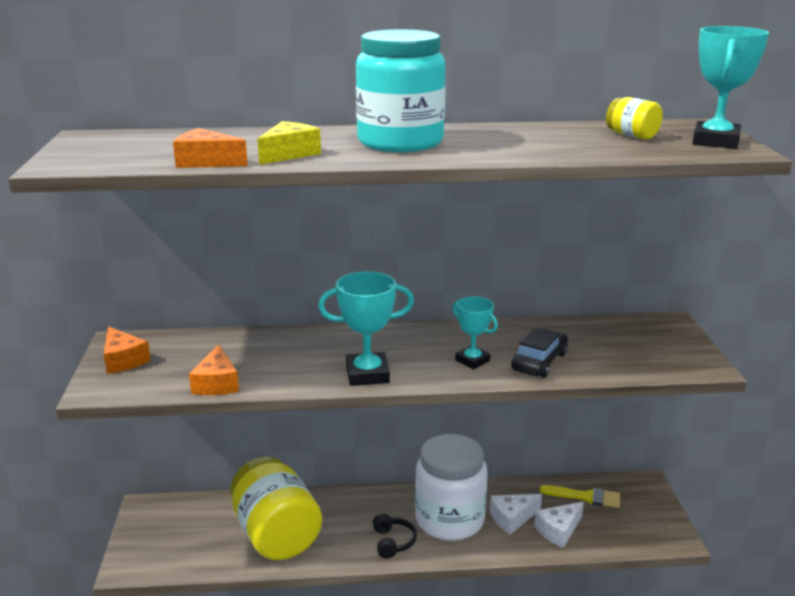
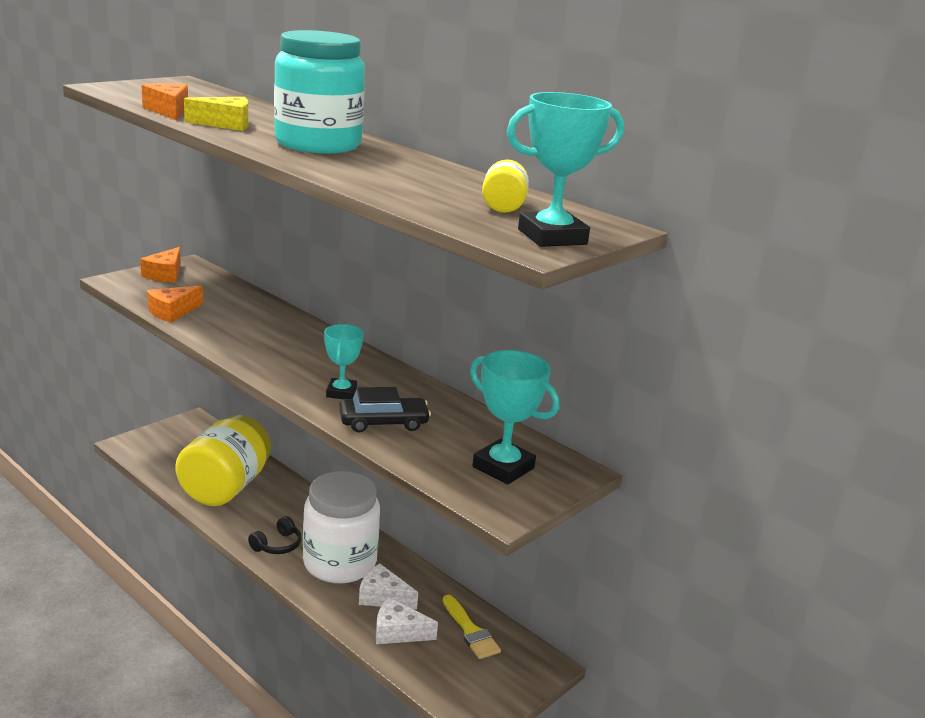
camera: 45 degrees right, 0 degrees up
(367, 374) = (257, 358): turquoise trophy -> turquoise trophy (503, 467)

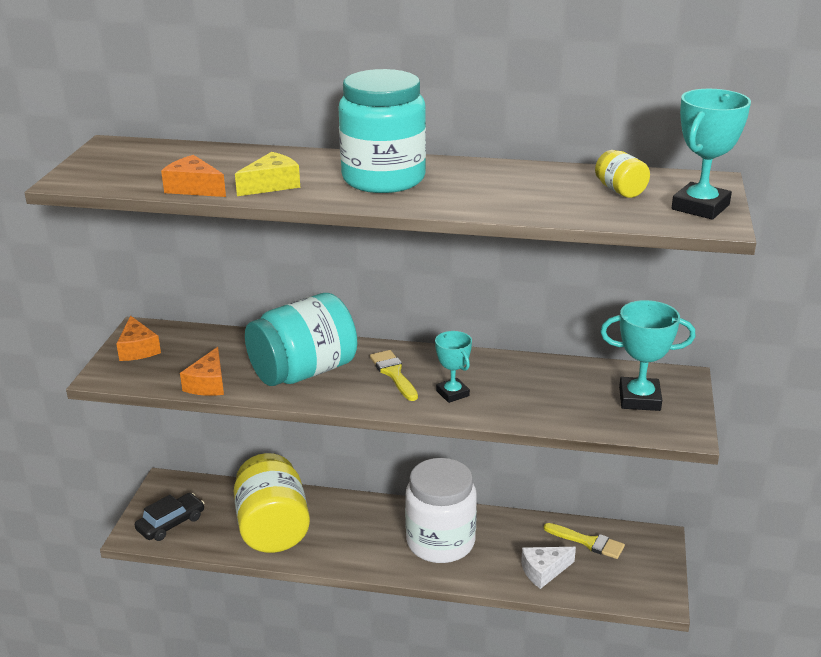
camera: 30 degrees left, 5 degrees up
(252, 332) = (303, 372): none -> turquoise jar
(277, 545) = (377, 554): black headphones -> none
(318, 360) = (393, 373): none -> yellow brush
(383, 422) = (517, 403): black car -> black car (171, 523)
(383, 597) = (502, 551): white cheese -> none

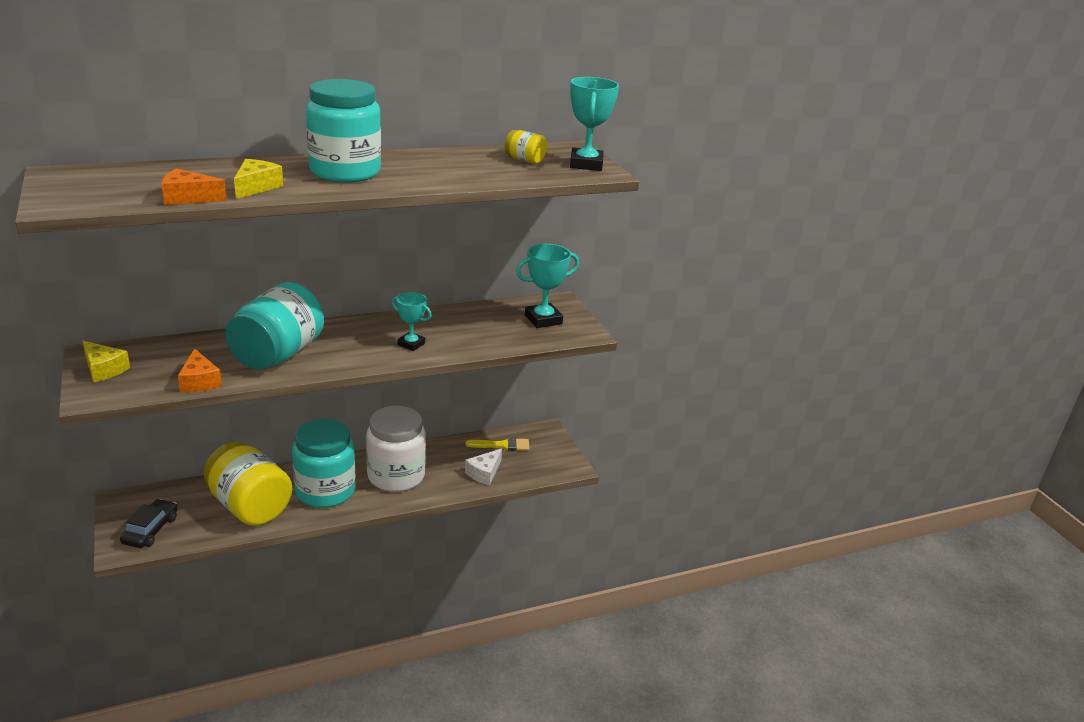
camera: 35 degrees left, 0 degrees up
(138, 349) = (104, 369): orange cheese -> yellow cheese
(355, 535) = (325, 491): none -> turquoise jar
(393, 373) = (353, 340): yellow brush -> none

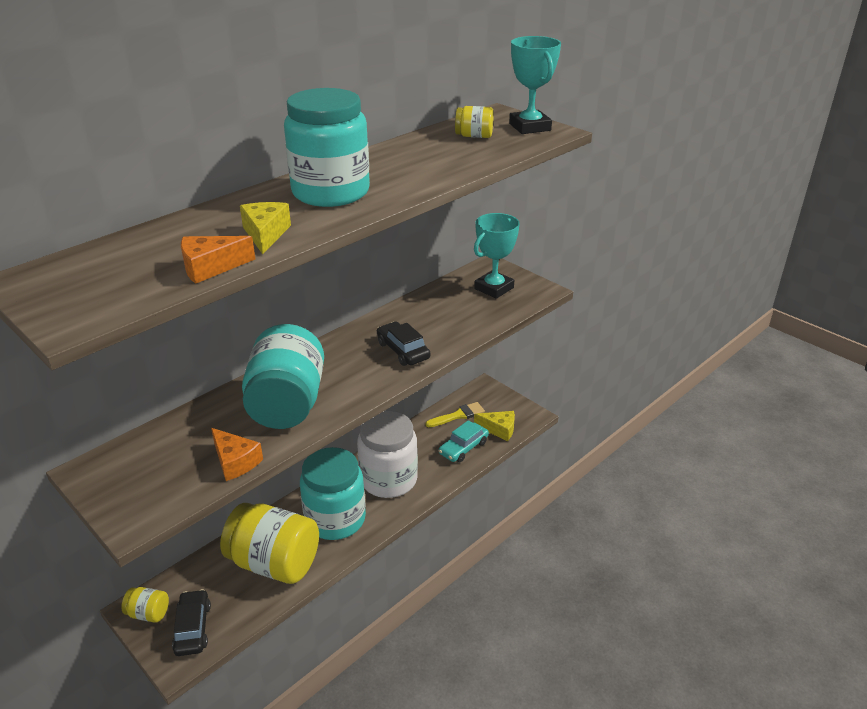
camera: 20 degrees left, 5 degrees up
(104, 369) = (118, 484): yellow cheese -> yellow cheese (499, 429)
(127, 507) = (148, 613): none -> yellow jar
(411, 344) = (403, 350): turquoise trophy -> black car
(484, 473) = (463, 448): white cheese -> turquoise car

